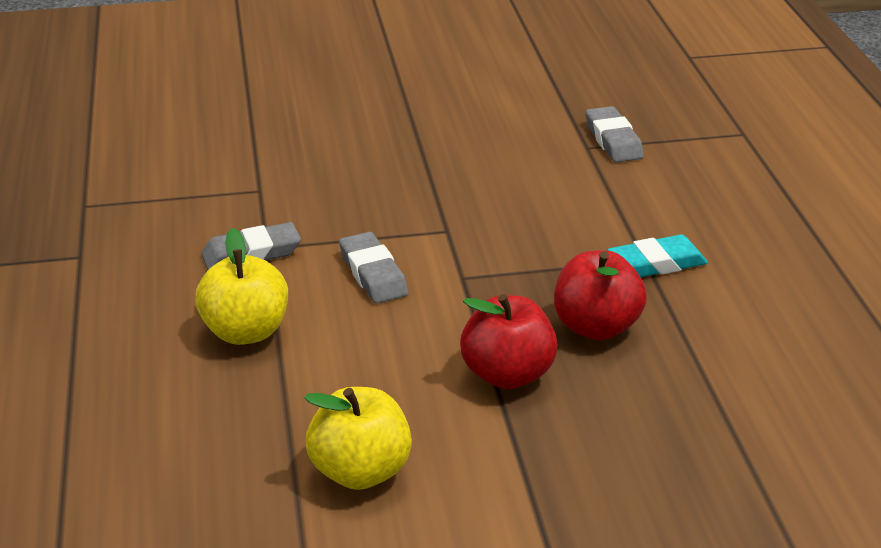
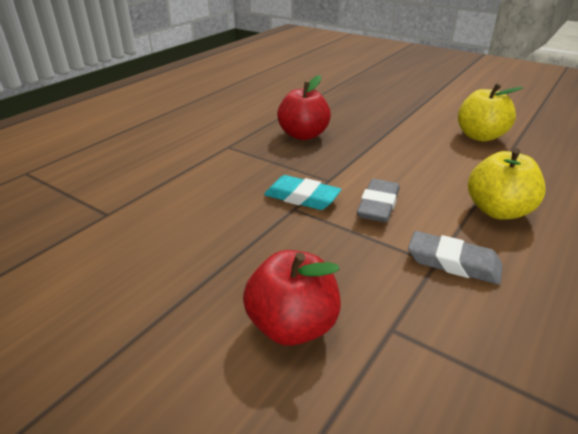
camera: 135 degrees left, 0 degrees up
(507, 374) = (371, 137): red apple -> red apple (292, 326)
(613, 140) = (84, 208): grey eraser -> none
(656, 263) = (227, 142): turquoise eraser -> turquoise eraser (302, 197)

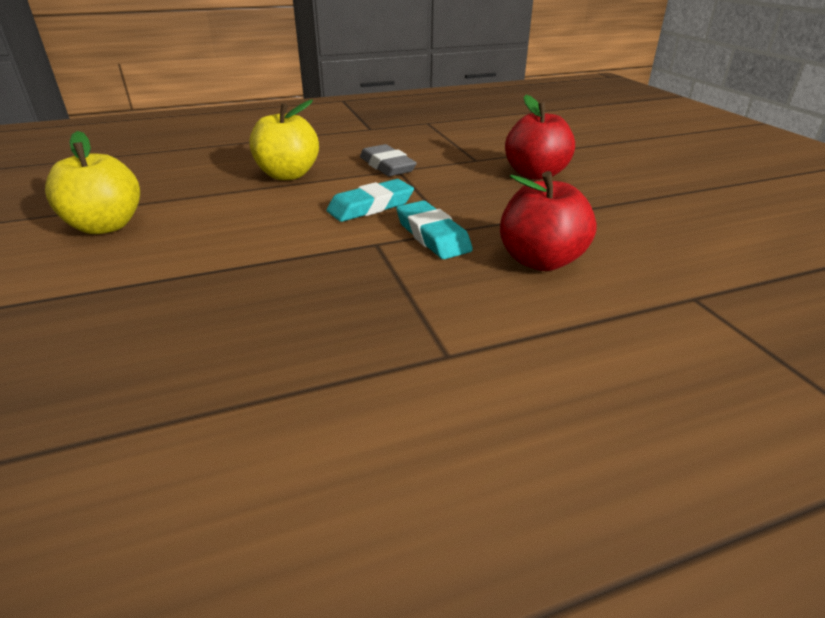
camera: 145 degrees left, 0 degrees up
(303, 135) = (293, 324): red apple -> red apple (540, 260)
(378, 205) = (371, 206): grey eraser -> turquoise eraser

